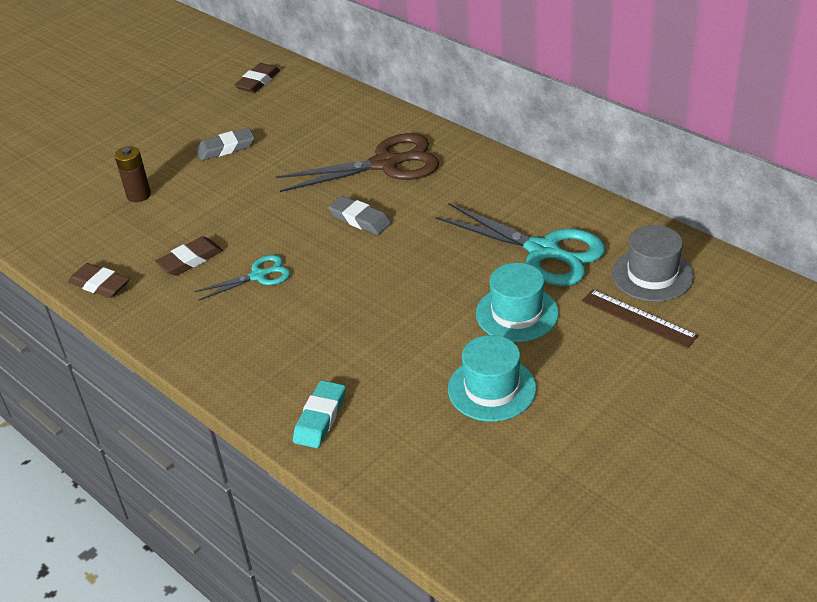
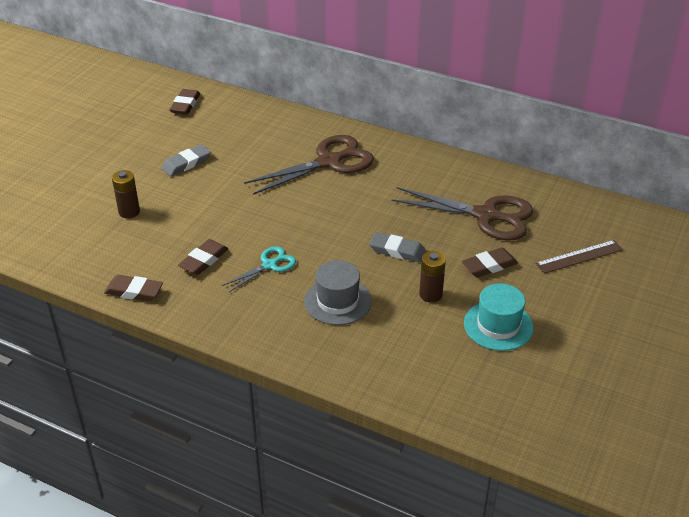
camera: 20 degrees left, 0 degrees up
(320, 418) = (377, 370): turquoise eraser -> none
(360, 219) = (330, 209): grey eraser -> grey eraser (397, 250)
(427, 338) = (430, 294): none -> brown battery
(517, 313) = (489, 266): turquoise hat -> brown eraser
(543, 251) = (485, 216): turquoise scissors -> brown scissors
(638, 318) = (579, 256): brown ruler -> brown ruler turned 45 degrees counterclockwise
(652, 275) = (574, 223): grey hat -> grey hat (337, 301)

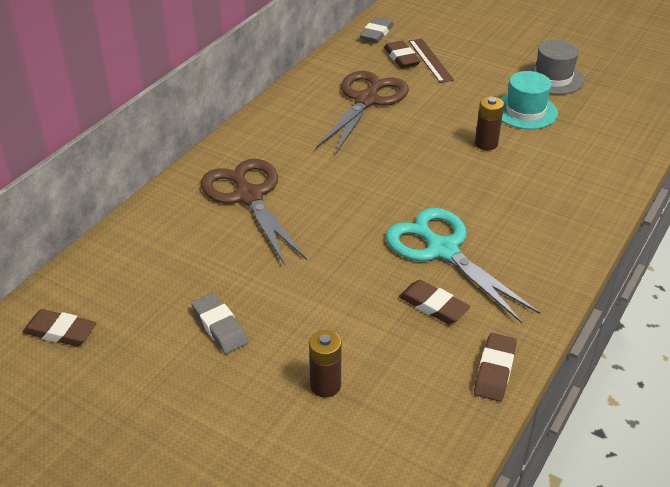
camera: 85 degrees left, 0 degrees up
(269, 265) = (442, 250): turquoise scissors -> turquoise scissors, size x1.88
(337, 301) = (500, 202): grey hat -> grey hat (553, 78)
(397, 250) = (419, 158): grey eraser -> grey eraser (376, 33)
(489, 266) = (443, 107): brown eraser -> brown eraser (401, 58)

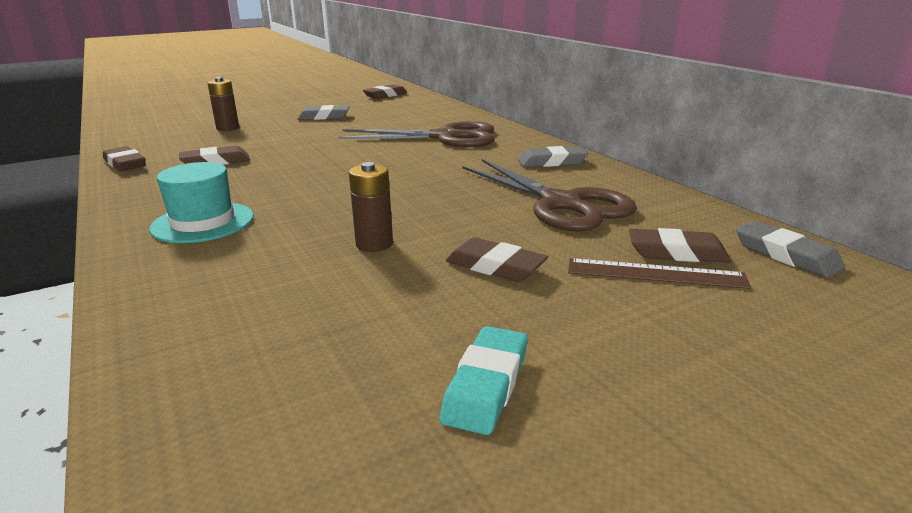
camera: 120 degrees right, 15 degrees down
(282, 122) = (552, 162): none -> grey eraser
(442, 250) = (259, 178): turquoise scissors -> none
(468, 100) = (495, 266): none -> brown eraser
(525, 111) = (409, 302): turquoise hat -> turquoise hat (203, 222)
(553, 78) = (486, 385): grey hat -> turquoise eraser

